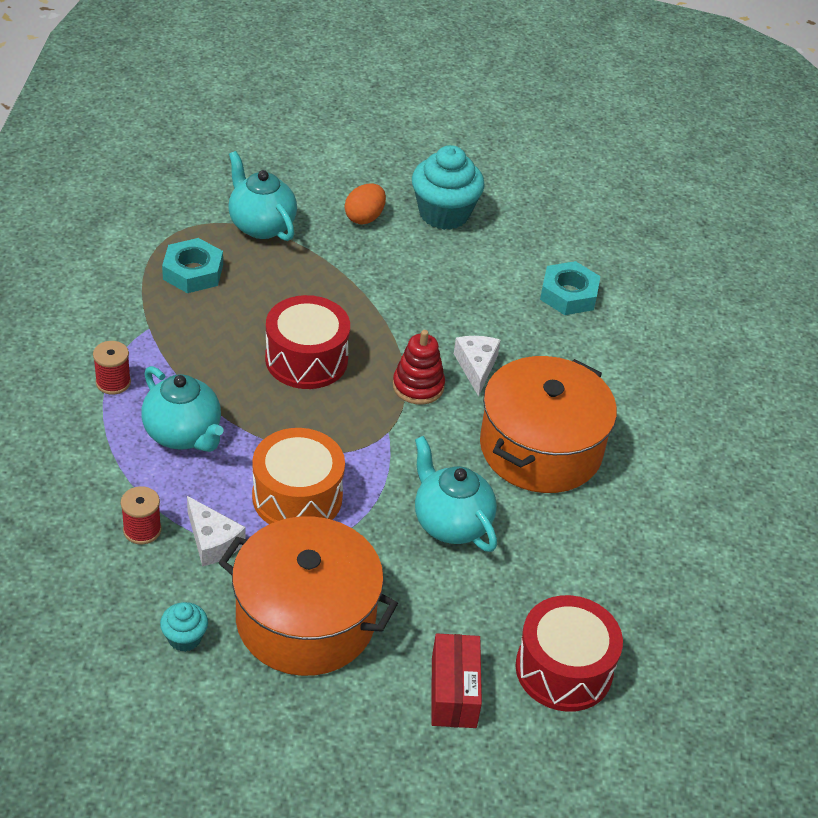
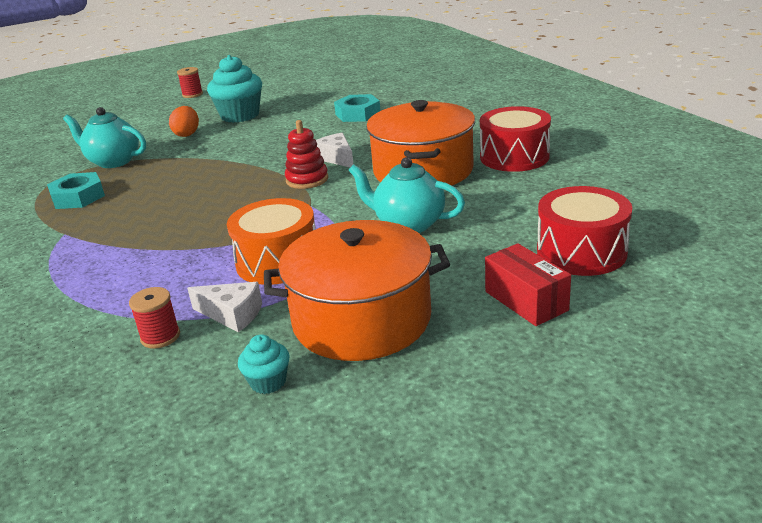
camera: 25 degrees left, 15 degrees down
(113, 382) = (56, 271): red spool -> red spool (192, 94)
(183, 434) = (147, 271): turquoise teapot -> none
(306, 359) = (211, 200): red drum -> red drum (514, 157)

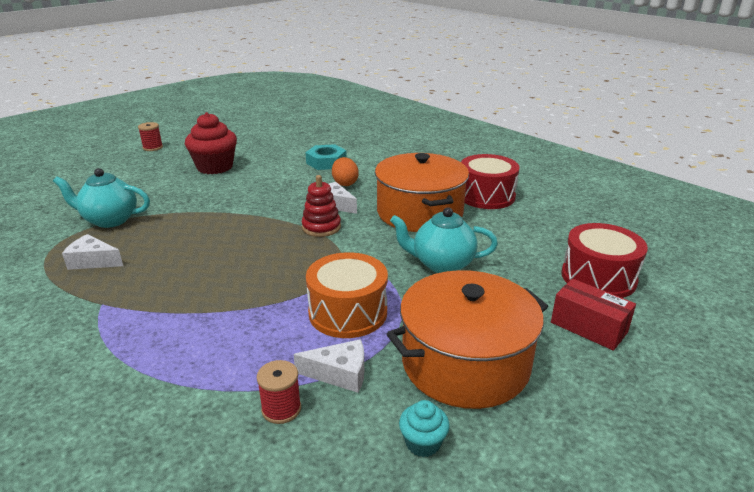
camera: 20 degrees left, 0 degrees up
(78, 197) = (93, 261): turquoise nut -> white cheese
(187, 134) = (172, 188): orange egg -> orange egg (345, 183)
(240, 115) = (215, 167): turquoise cupcake -> red cupcake

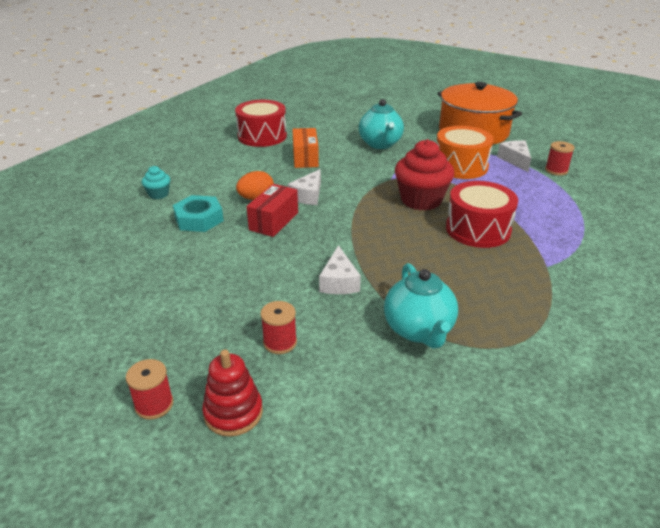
camera: 105 degrees left, 5 degrees up
(93, 261) = (500, 301): white cheese -> white cheese (339, 282)
(158, 177) = (280, 342): none -> red spool
(215, 167) = (231, 300): red cupcake -> red cupcake (421, 200)
(321, 227) = (355, 194): red stacking toy -> red stacking toy (233, 413)
(419, 212) = (305, 158): orange pot -> orange box
(423, 443) = (535, 137): turquoise cupcake -> turquoise cupcake (158, 194)
(588, 327) = (416, 107): red box -> red box (274, 221)
(598, 277) = (364, 104): red drum -> red drum (478, 229)

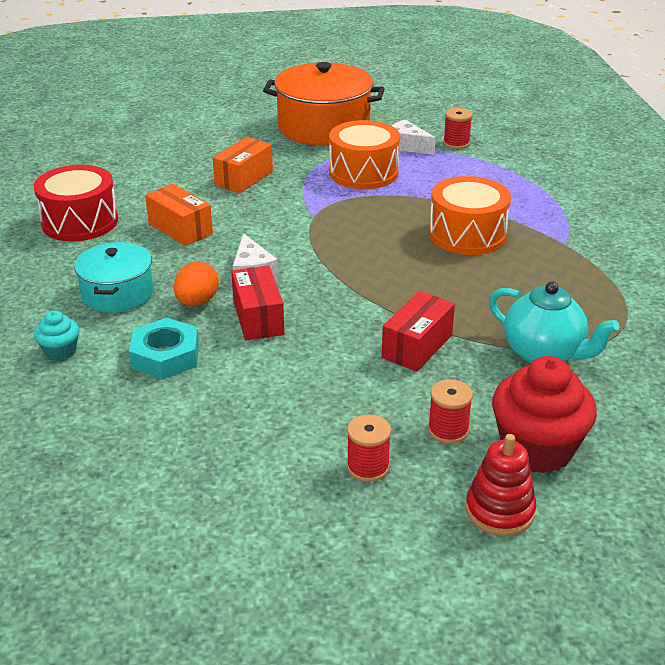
camera: 40 degrees left, 0 degrees up
(154, 404) = (422, 551): red spool -> red spool (368, 467)
(225, 178) = (118, 293): none -> turquoise pot
(339, 282) = (417, 346): white cheese -> red box
(380, 144) = (244, 178): turquoise teapot -> orange box
(421, 200) = (376, 226): red cupcake -> red cupcake (537, 449)
(478, 229) = (467, 234): red drum -> orange drum

